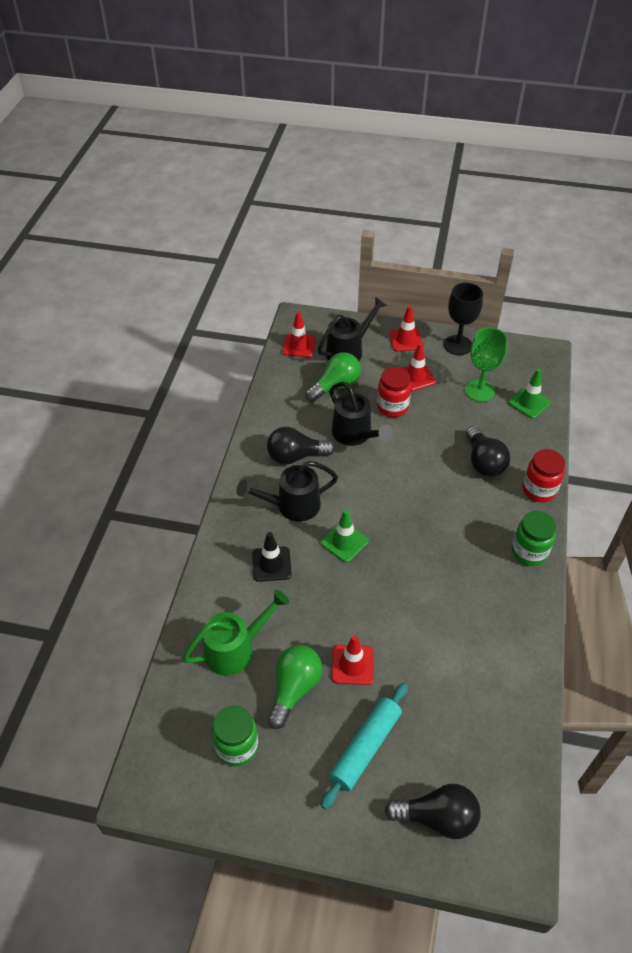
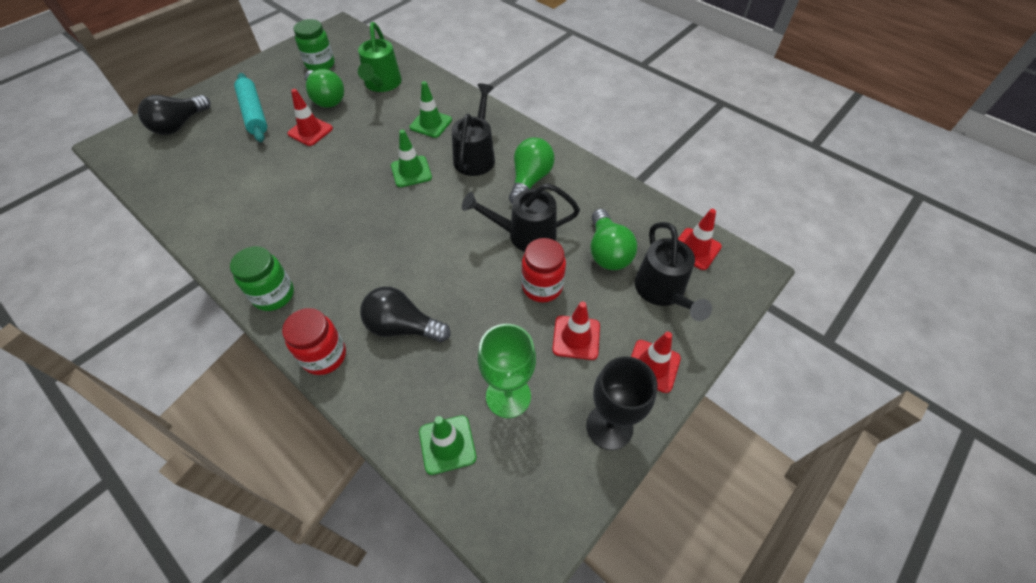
camera: 120 degrees right, 5 degrees up
(271, 564) = (431, 124): black traffic cone -> green traffic cone
(296, 456) = (530, 180): black light bulb -> green light bulb

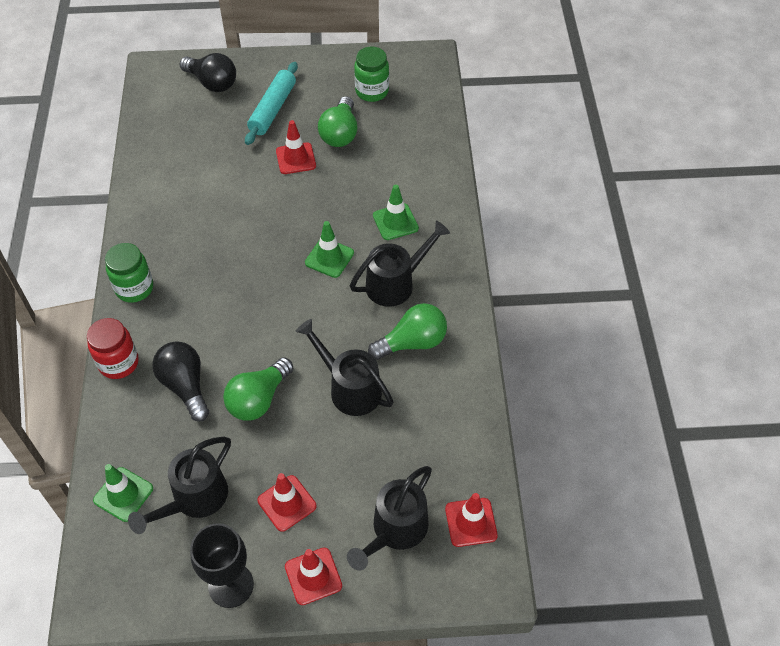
camera: 45 degrees right, 0 degrees up
(179, 125) = (212, 83): black light bulb -> black light bulb turned 135 degrees counterclockwise
(382, 84) = (399, 150): green watering can -> none
(508, 396) = (193, 500): green goblet -> black watering can
(542, 287) = (311, 442): red jar -> none
(607, 252) = (395, 459): green light bulb -> green light bulb (258, 399)

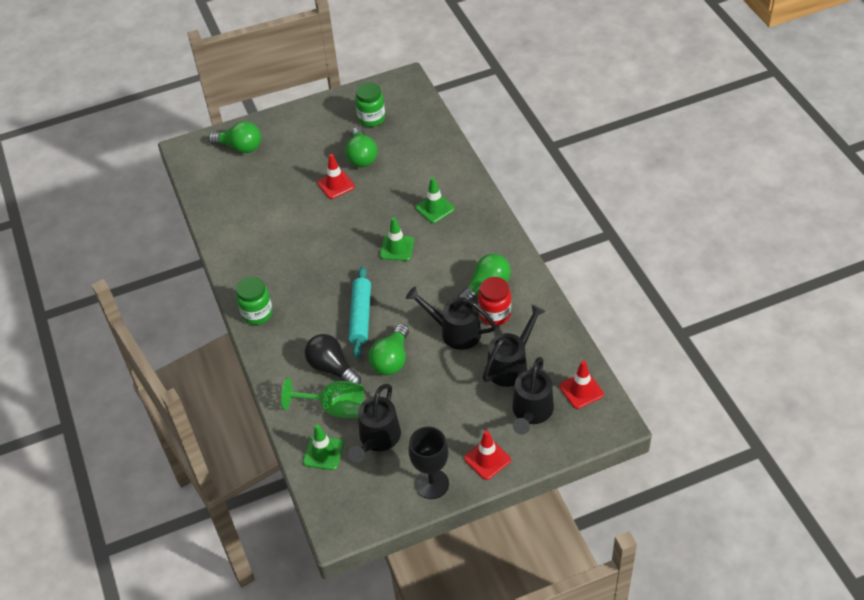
camera: 15 degrees left, 5 degrees down
(118, 363) = (273, 368): red jar -> red jar (494, 314)
(164, 439) = (334, 408): none -> green goblet
(212, 83) = (240, 147): black light bulb -> green light bulb
(273, 109) = (299, 153): turquoise rolling pin -> turquoise rolling pin (361, 316)
(287, 503) = (446, 420): red traffic cone -> none
(396, 283) = (455, 250): black watering can -> black watering can (511, 365)

